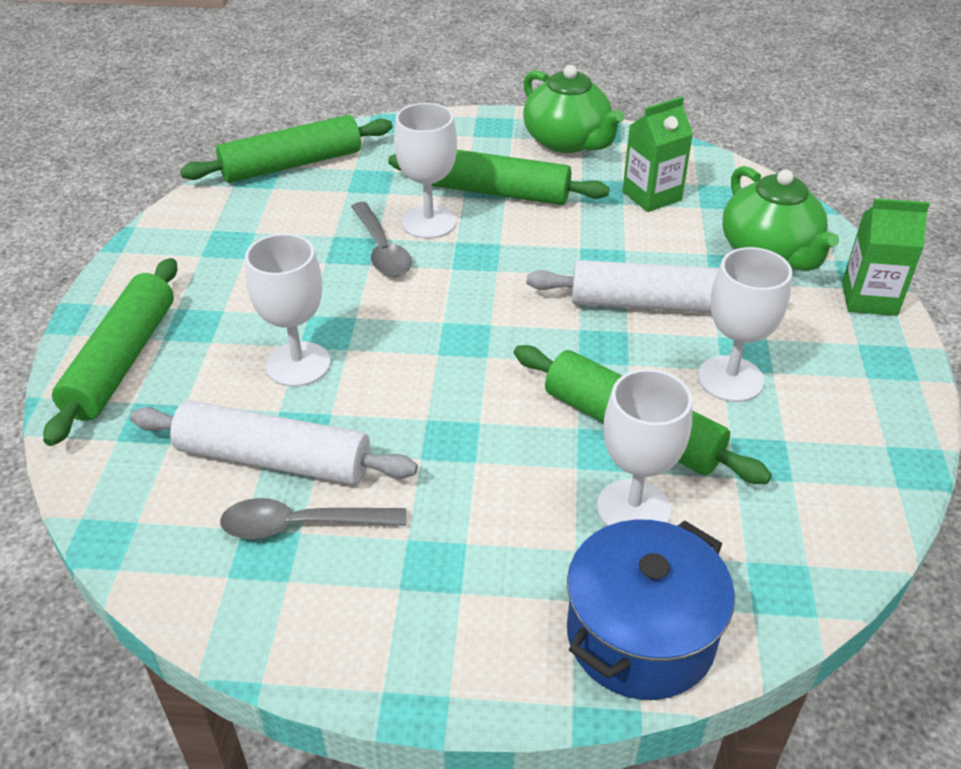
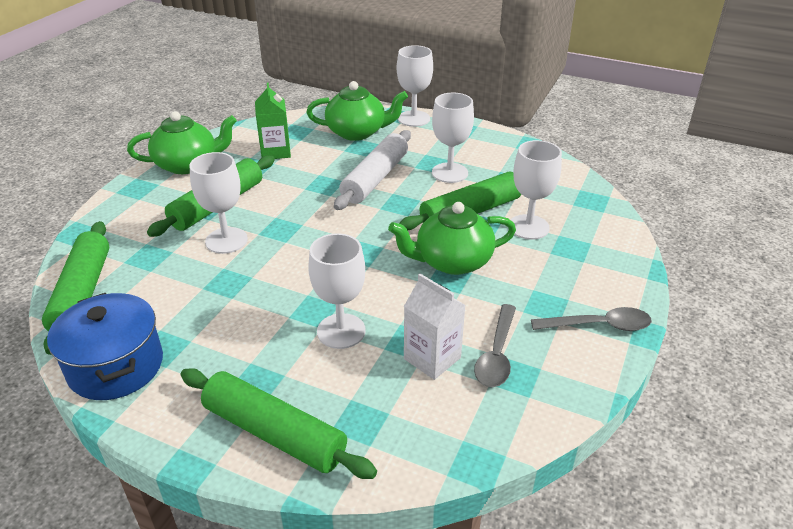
camera: 70 degrees left, 5 degrees down
(274, 460) = (432, 358): white rolling pin -> white carton
(382, 249) = (240, 268): grey spoon -> grey spoon (598, 325)
(489, 434) = (452, 261): none -> green teapot
(640, 635) = (610, 247): blue pot -> blue pot (116, 366)
(869, 298) = (414, 119): green carton -> white goblet

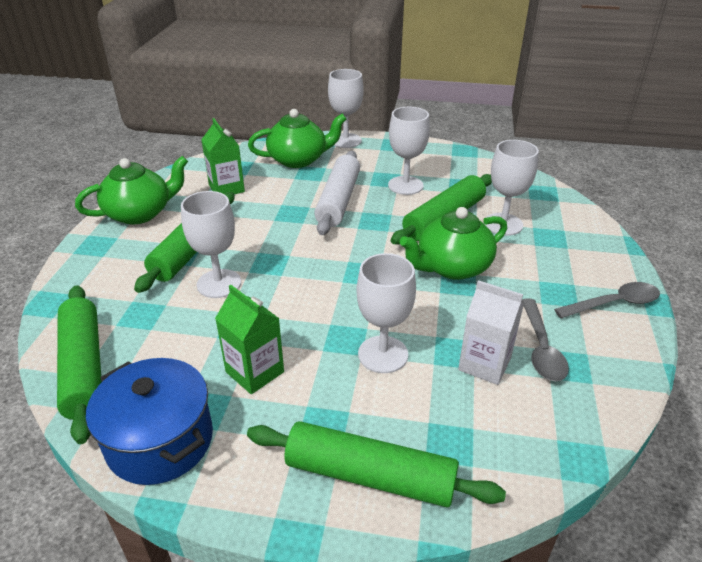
camera: 15 degrees left, 0 degrees up
(220, 324) = (255, 372): none -> green carton

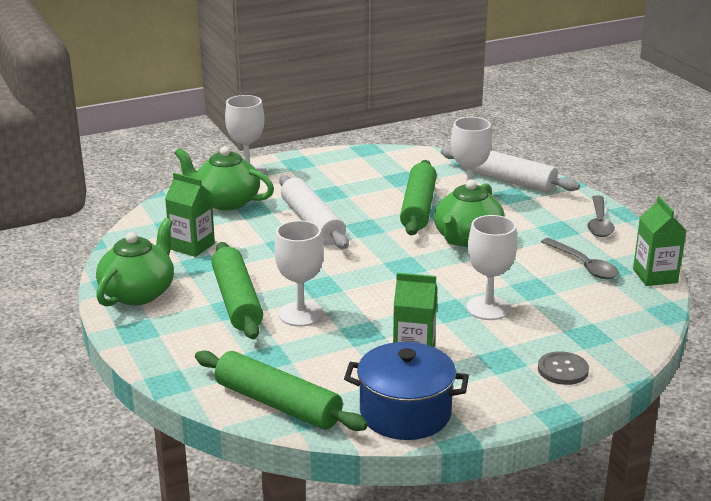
camera: 35 degrees left, 10 degrees down
(299, 160) = (225, 201): green teapot -> green teapot turned 105 degrees counterclockwise
(370, 476) = (563, 370): green rolling pin -> grey button
(405, 185) = (354, 193): white goblet -> none
(484, 364) = (559, 287): white carton -> none
(562, 220) = (507, 180): none -> white rolling pin
(613, 303) = (599, 223): grey spoon -> grey spoon turned 150 degrees clockwise
(614, 401) = (655, 276): none -> green carton

